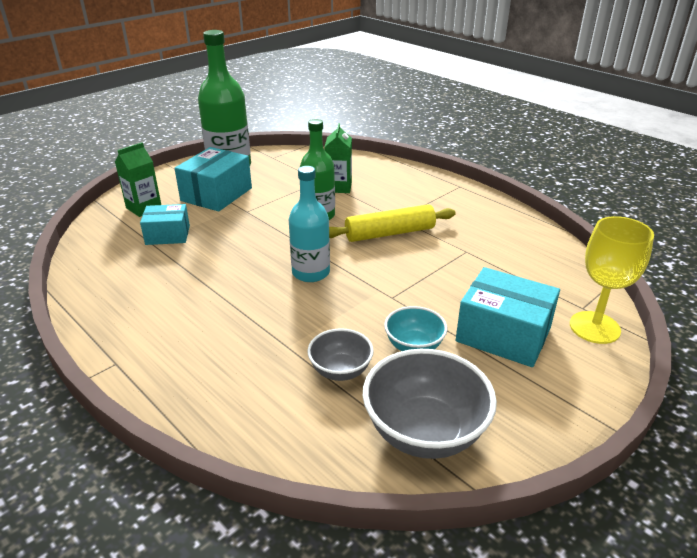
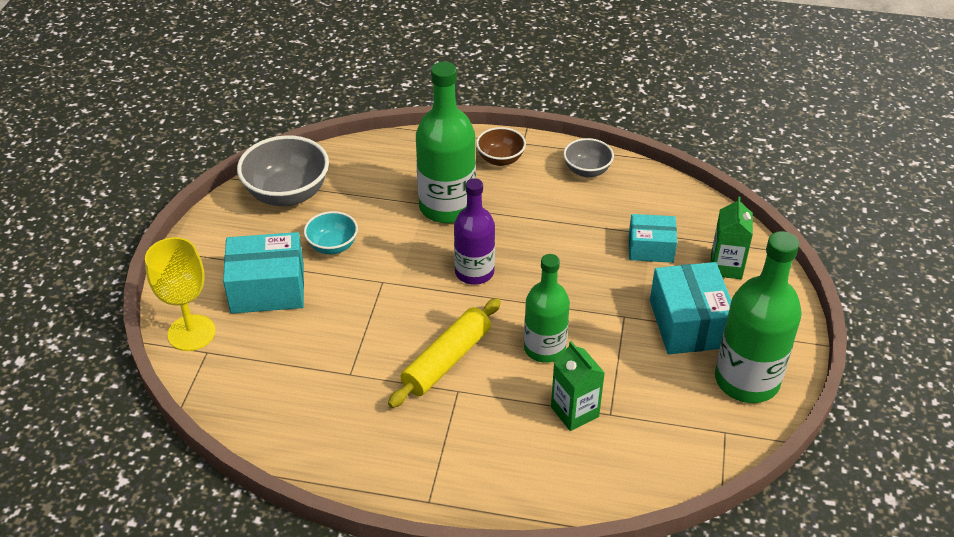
camera: 145 degrees right, 10 degrees up
(161, 356) = (500, 159): none -> brown bowl
(168, 235) = (650, 248): turquoise box -> turquoise box turned 45 degrees clockwise
(271, 333) = (447, 207): none -> green bottle
(311, 273) = (474, 272): turquoise bottle -> purple bottle
(340, 370) = (371, 205): grey bowl -> grey bowl (587, 170)

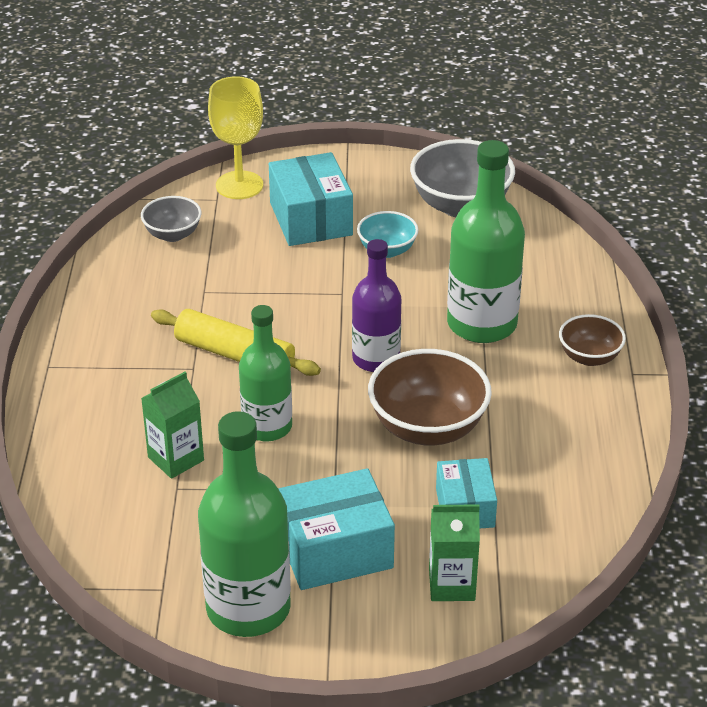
camera: 80 degrees right, 5 degrees down
(562, 254) = (428, 428): none -> brown bowl
(587, 170) = (599, 437): grey bowl -> grey bowl (172, 234)

